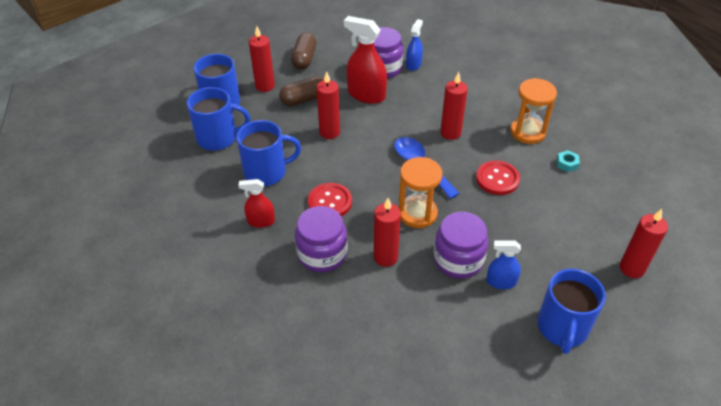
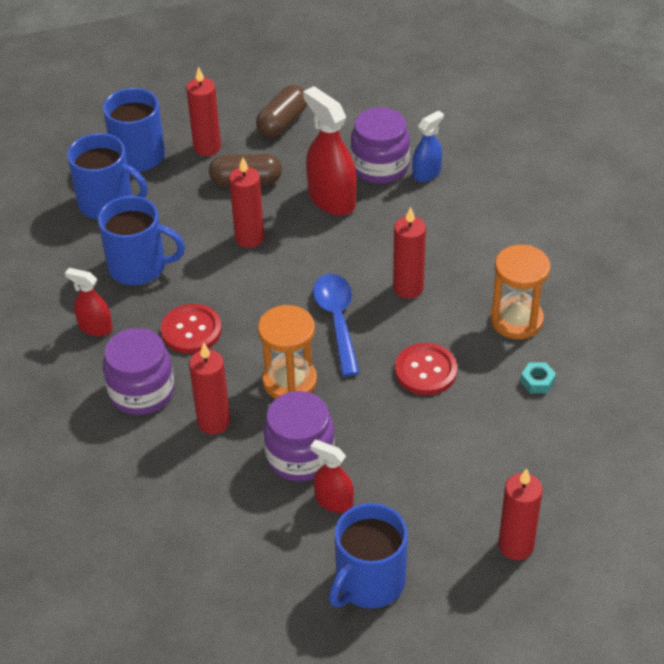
camera: 25 degrees right, 0 degrees up
(501, 282) = (334, 501): blue spray bottle -> red spray bottle

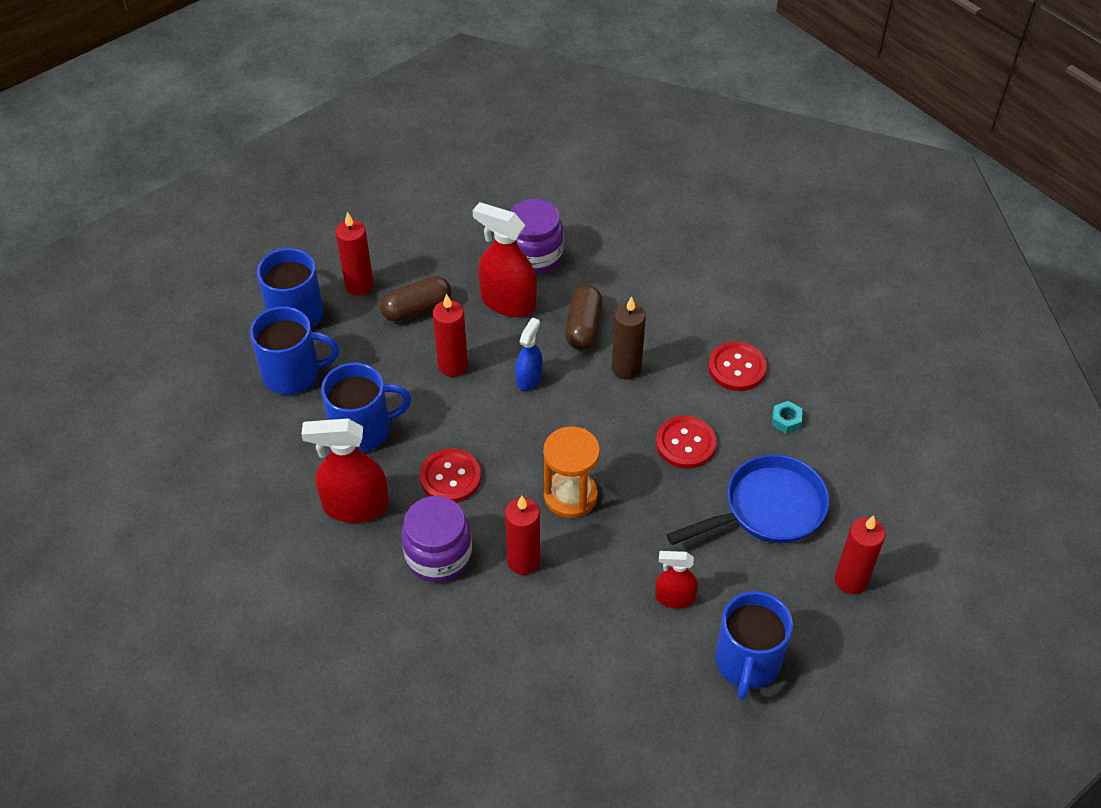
camera: 25 degrees left, 5 degrees up
(95, 327) = (355, 506): red spray bottle -> red spray bottle, size x1.74
(283, 122) = (418, 237): brown capsule -> brown capsule (583, 327)
(300, 456) = (620, 565): purple jar -> none
(337, 320) = (580, 421): blue spoon -> none
(408, 288) = (626, 368): red candle -> brown candle
(426, 173) = (580, 249): blue spray bottle -> blue spray bottle (529, 378)
(470, 454) = (767, 509): none -> blue pan
(516, 320) = (737, 368): orange hourglass -> red button

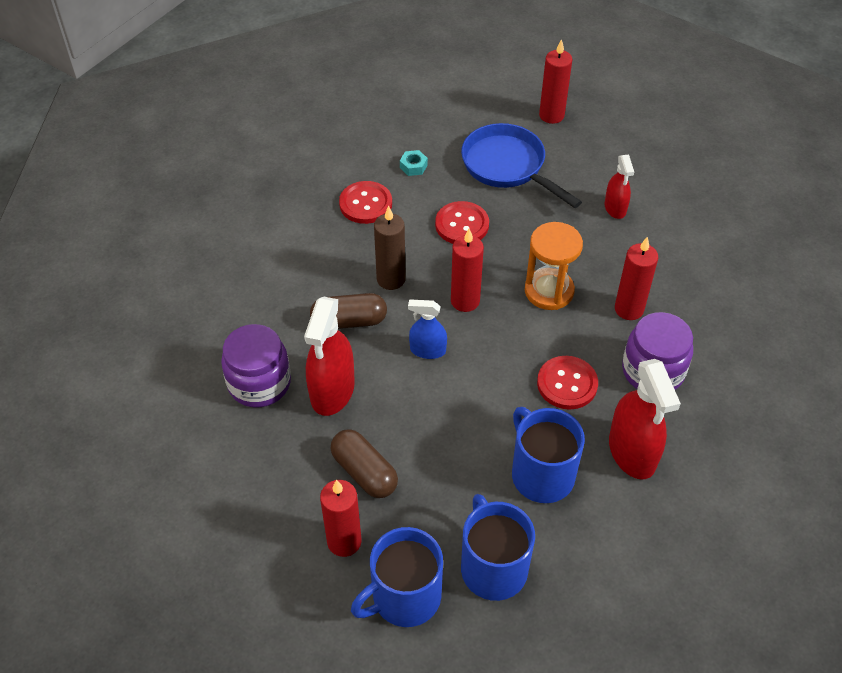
camera: 105 degrees left, 0 degrees up
(453, 365) = (432, 418): red candle -> red candle (465, 301)
(747, 662) = (648, 160): blue mug -> none

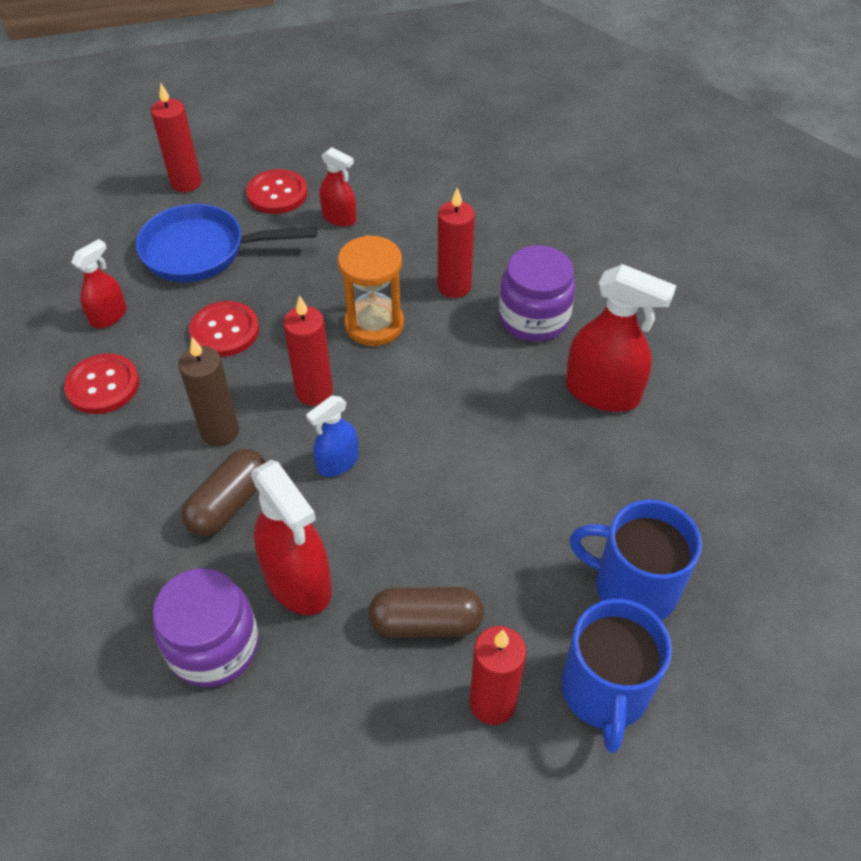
camera: 50 degrees left, 0 degrees up
(413, 166) = (109, 316): turquoise nut -> red spray bottle
(541, 474) = (565, 474): blue mug -> none
(567, 384) = (487, 385): red button -> red button (277, 194)

